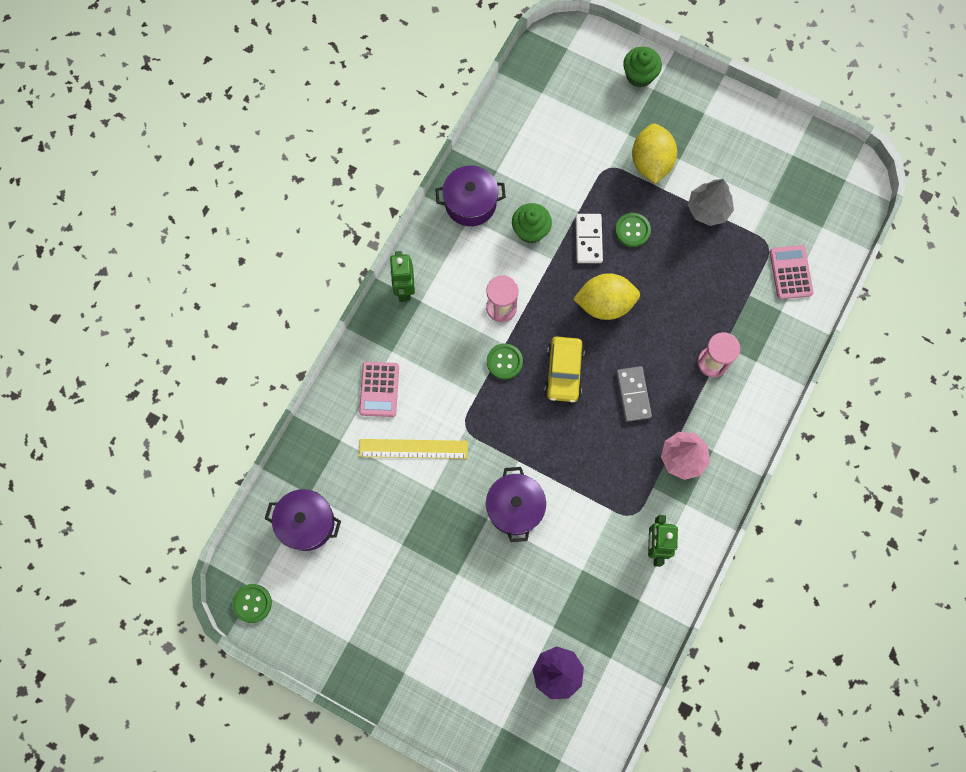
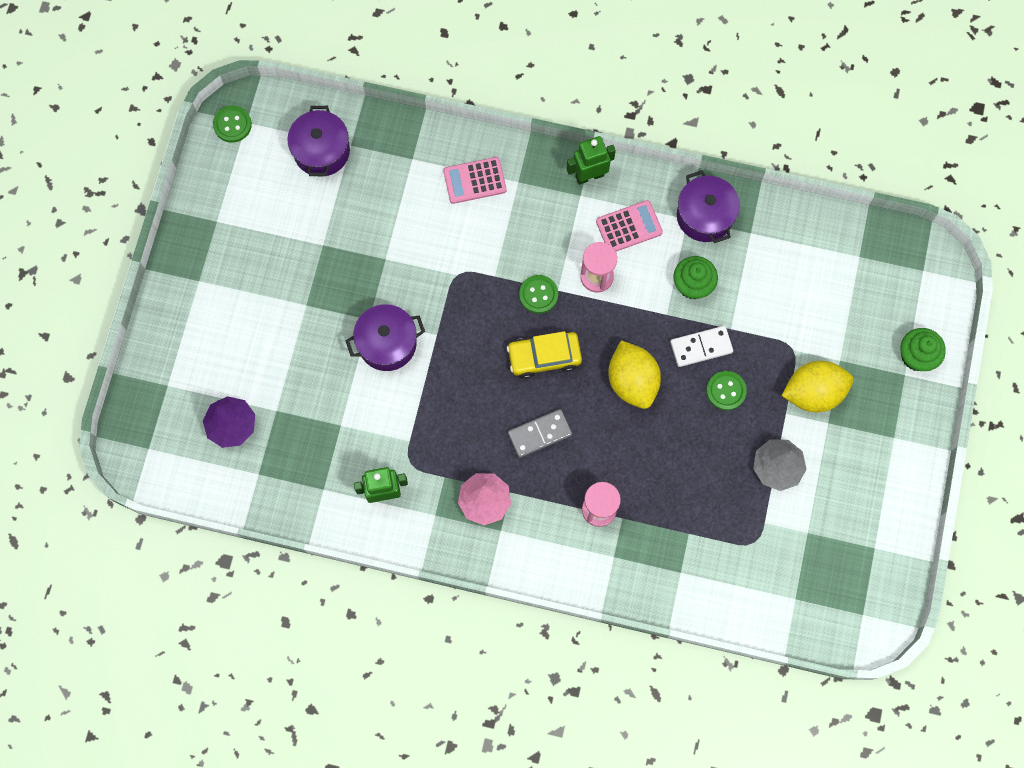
camera: 75 degrees right, 0 degrees up
(413, 448) = (422, 229): yellow ruler -> none
(790, 272) = (729, 573): pink calculator -> pink calculator (629, 227)

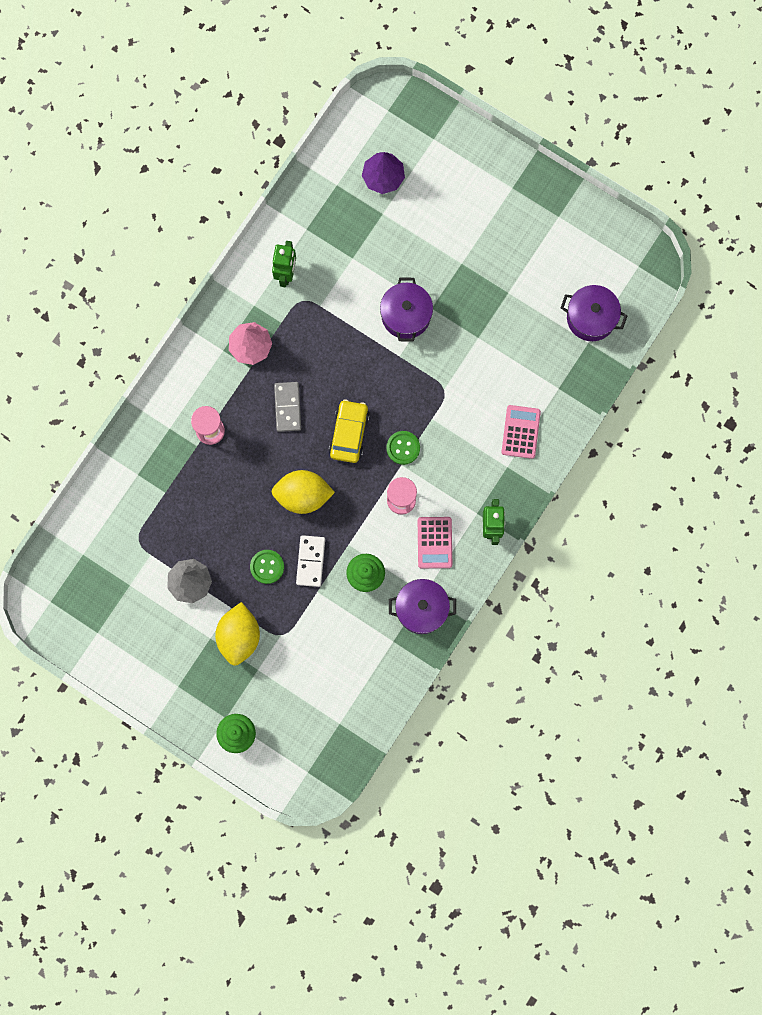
camera: 110 degrees right, 5 degrees up
(232, 125) = (640, 254): green button -> none

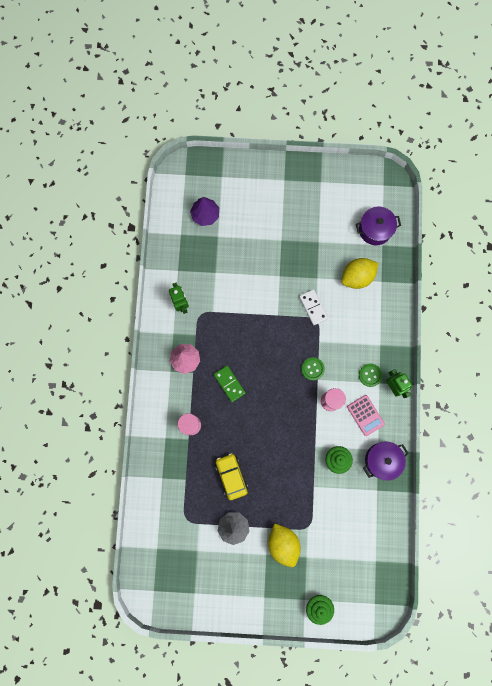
camera: 30 degrees left, 0 degrees up
(267, 567) = (274, 489): green button -> green button (370, 375)
(287, 407) = (229, 384): grey domino -> green domino
(303, 495) = (270, 432): yellow lemon -> yellow lemon (357, 277)
(310, 561) = (299, 470): white domino -> white domino (313, 307)
(349, 433) = (275, 378): yellow car -> yellow car (231, 476)
(406, 315) = (267, 289): purple pot -> none
(520, 432) = (375, 319): pink calculator -> none

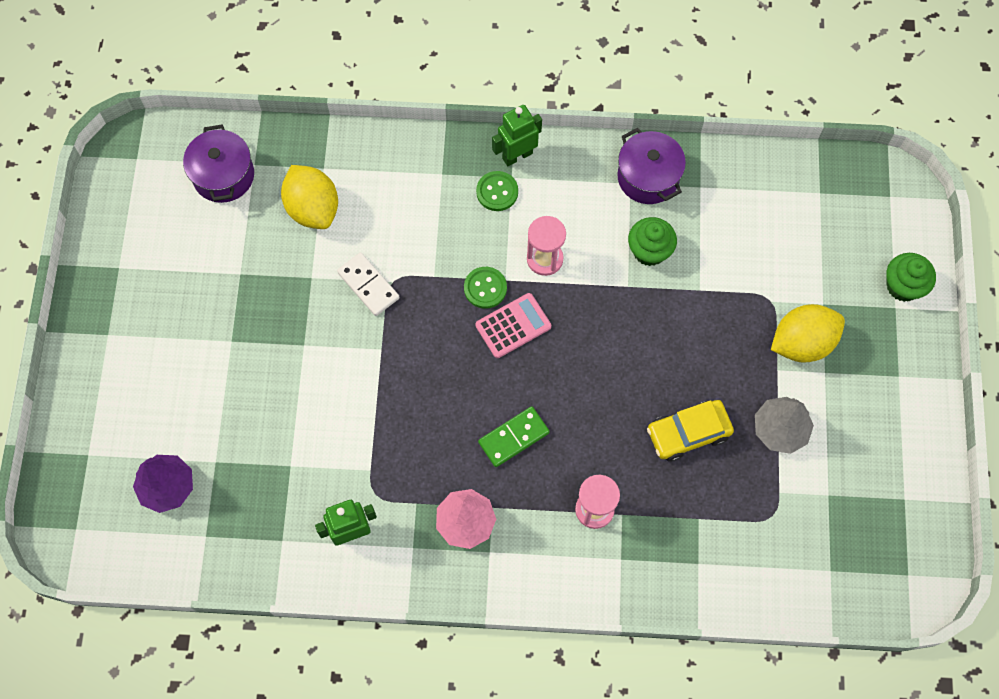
camera: 90 degrees left, 10 degrees down
(313, 307) = (368, 285): white domino -> white domino turned 75 degrees clockwise
(365, 415) = (569, 201): pink calculator -> pink calculator (513, 326)

